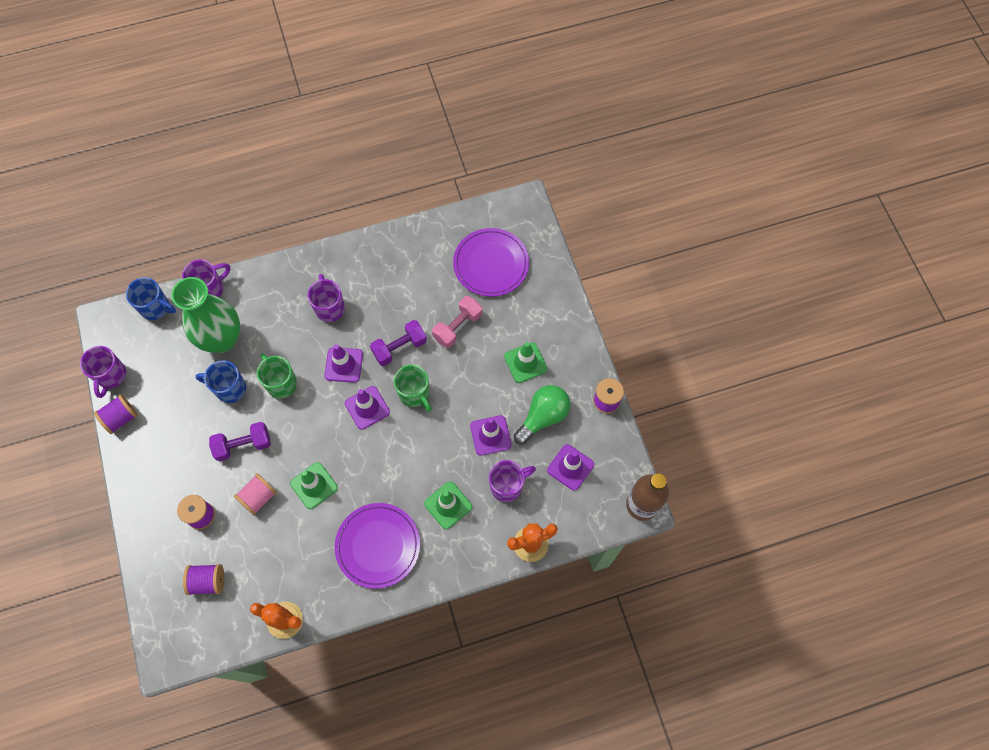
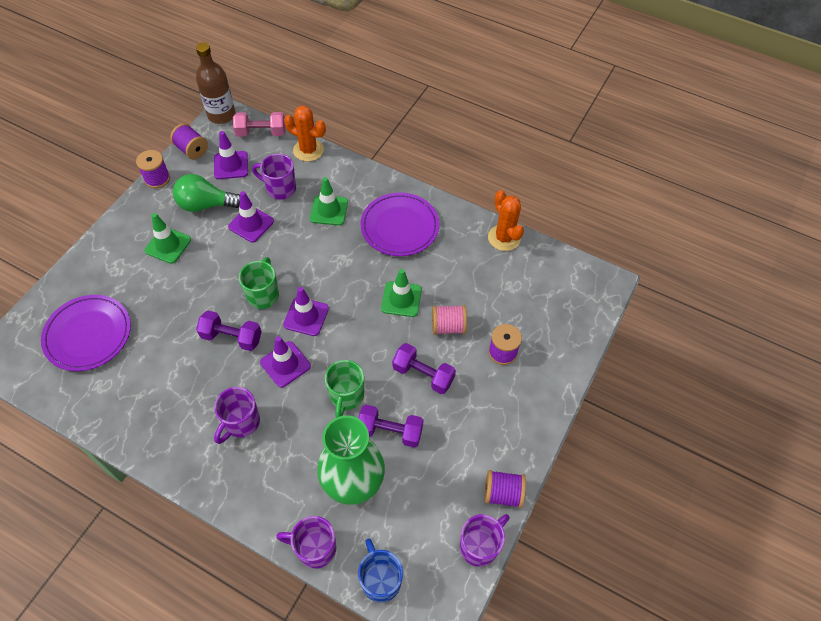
camera: 135 degrees left, 10 degrees down
(208, 581) = (536, 303): purple spool -> purple spool (192, 150)
(229, 388) = (390, 431): blue mug -> purple dumbbell
(457, 327) = (174, 312): pink dumbbell -> pink dumbbell (261, 133)

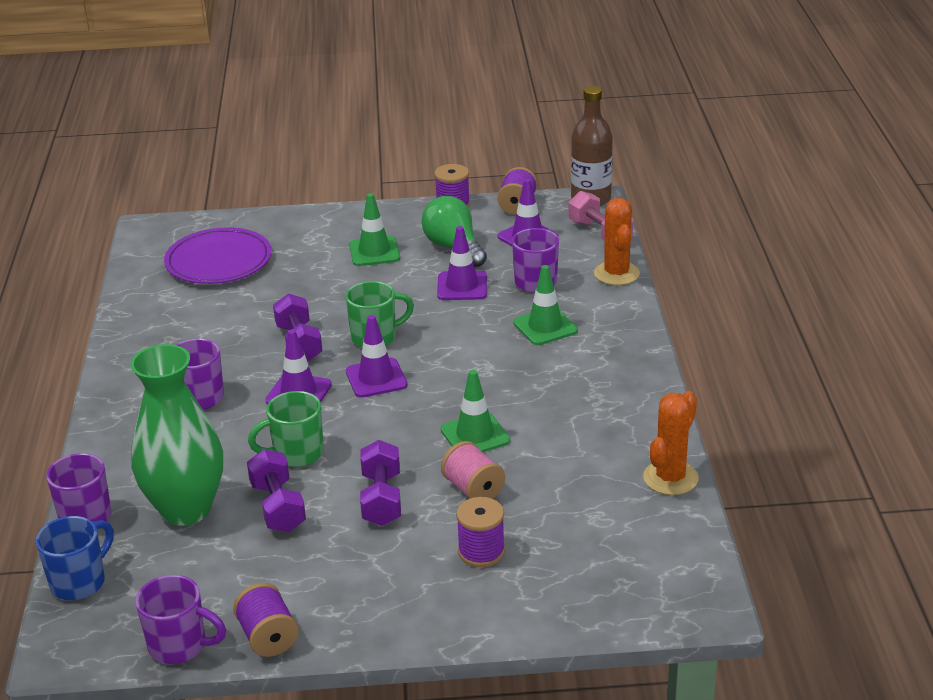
camera: 60 degrees right, 25 degrees down
(399, 227) = (584, 387): purple plate -> none

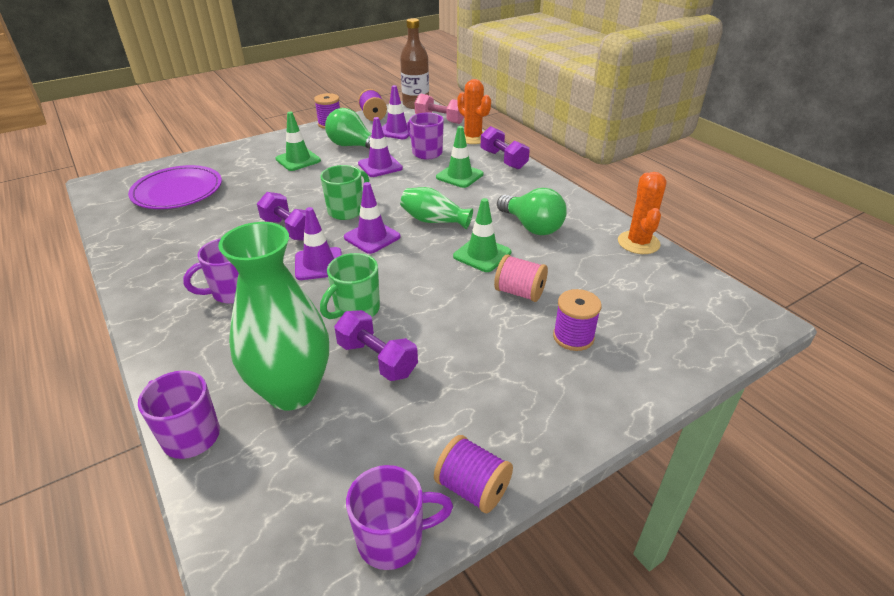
camera: 30 degrees left, 5 degrees up
(79, 582) = (229, 511): blue mug -> none
(381, 499) = (458, 323): purple dumbbell -> purple dumbbell (503, 160)
(460, 378) = (434, 221): none -> green vase
(565, 419) = (532, 226): none -> green light bulb

